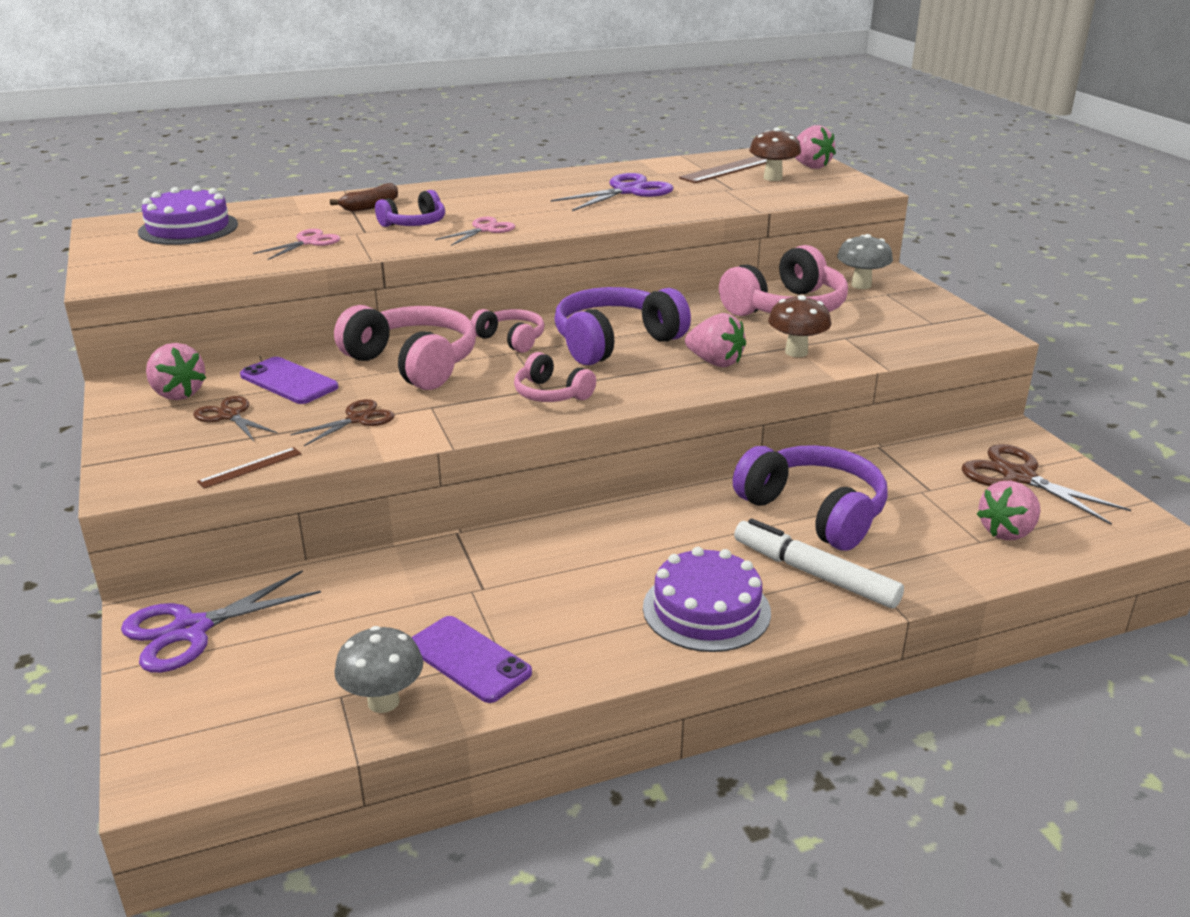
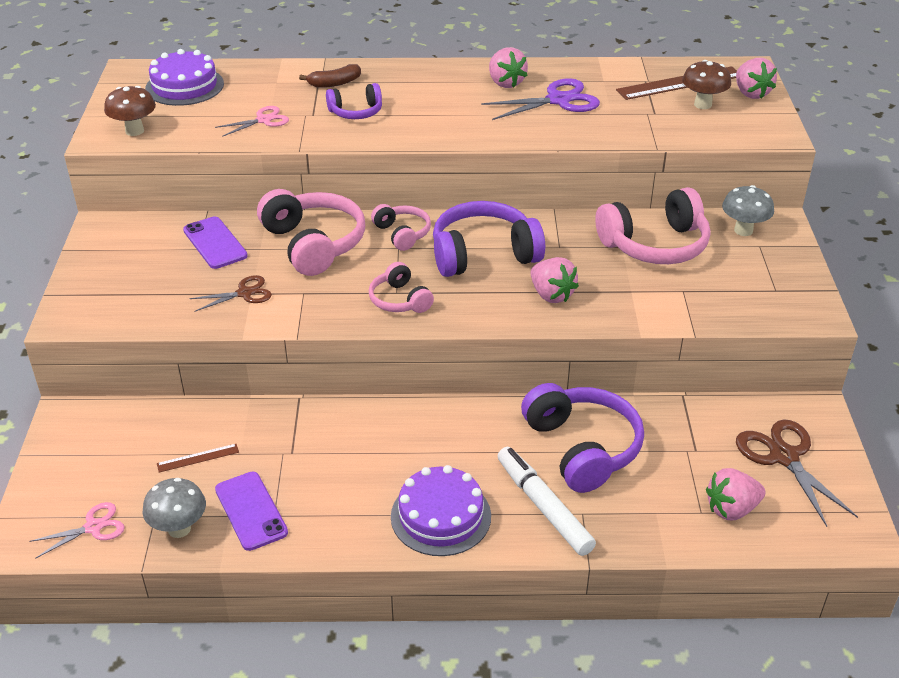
camera: 20 degrees right, 10 degrees up
(178, 394) = (133, 238): pink strawberry -> pink strawberry (505, 83)
(191, 630) = (85, 435): purple scissors -> none
(229, 416) = (158, 269): brown scissors -> none
(250, 467) = (149, 323): brown ruler -> brown ruler (198, 458)
(485, 229) = (407, 130): pink scissors -> pink scissors (93, 527)
(796, 352) = (628, 298): brown mushroom -> brown mushroom (134, 131)

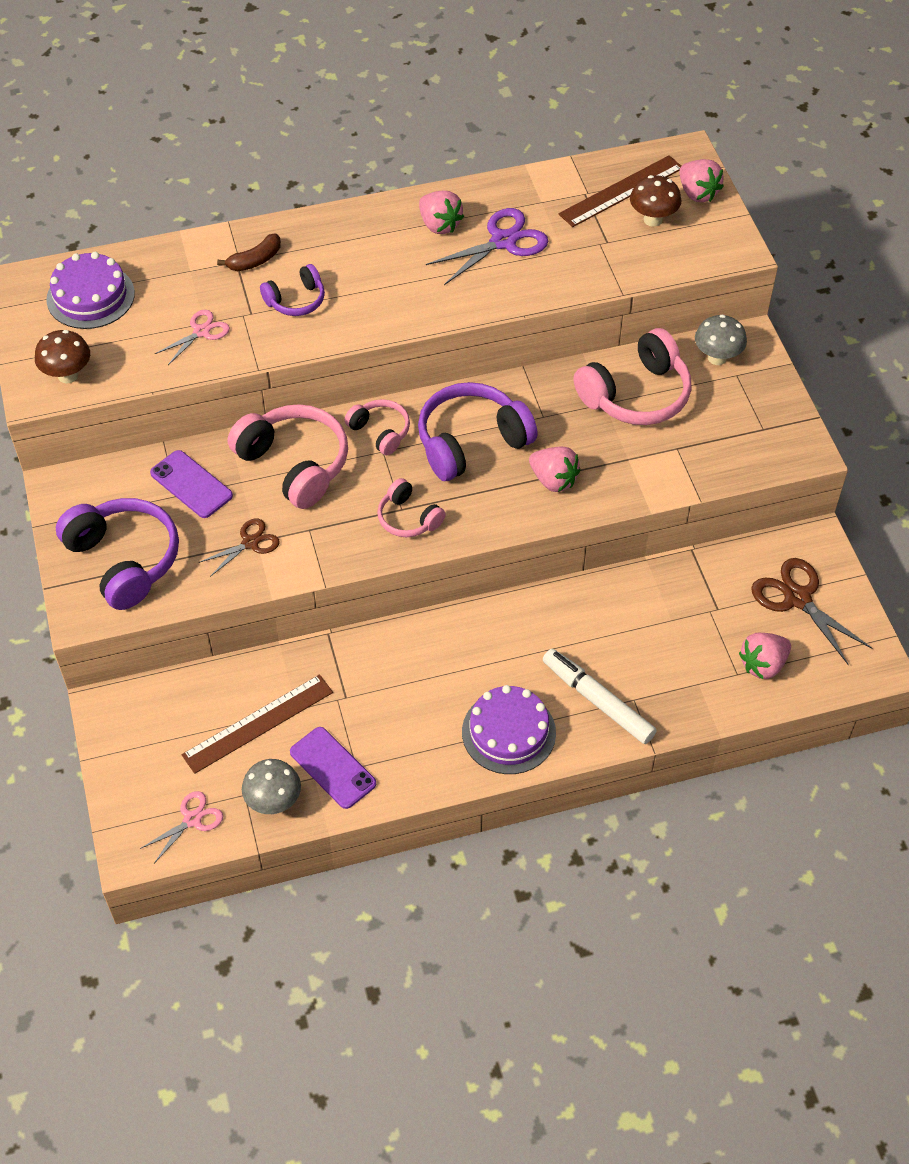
camera: 15 degrees left, 15 degrees up
(198, 458) = (258, 723): brown ruler -> brown ruler, size x2.05
(582, 448) = (614, 630): purple headphones -> purple headphones (124, 560)

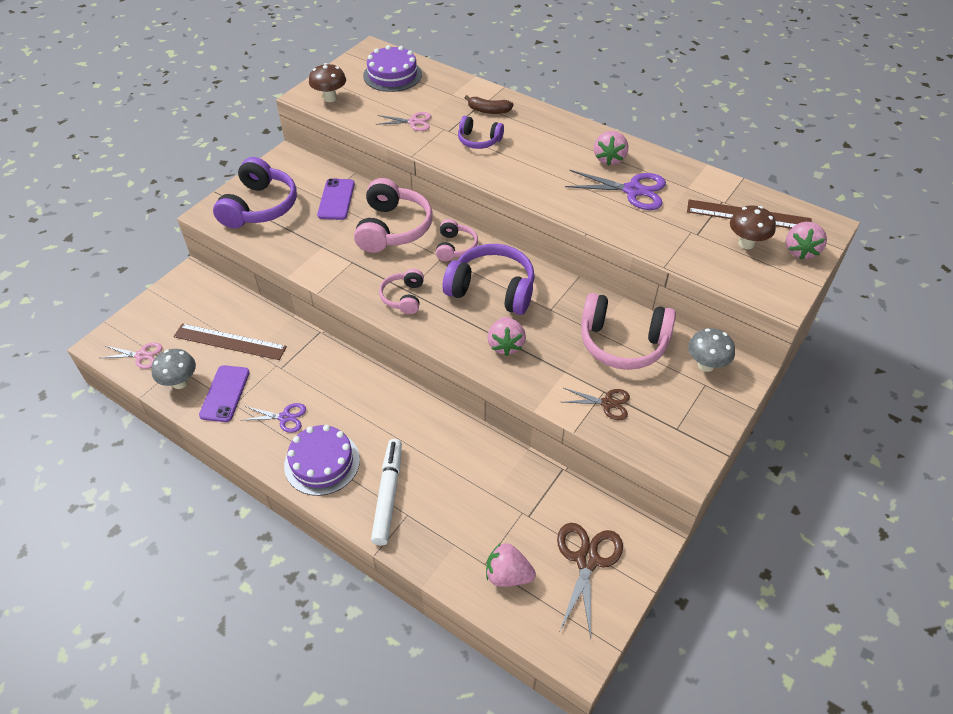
camera: 50 degrees right, 5 degrees down
(250, 543) = (318, 245): brown scissors -> brown scissors (607, 403)
(419, 732) = (285, 417): none -> purple scissors

